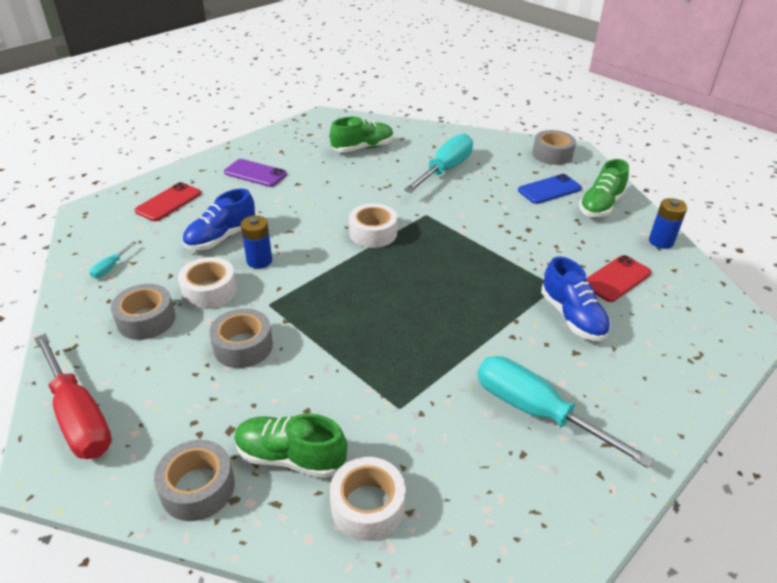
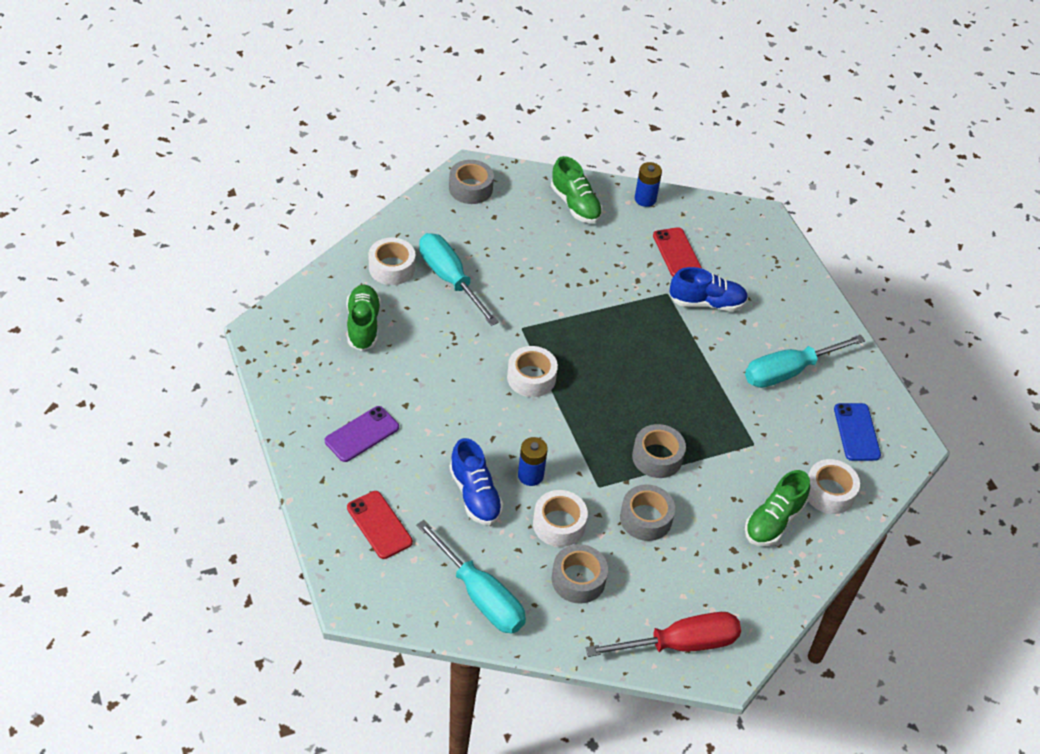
camera: 70 degrees left, 10 degrees up
(111, 267) = (480, 595): turquoise screwdriver -> turquoise screwdriver, size x2.39
(198, 488) = (779, 580): grey tape -> grey tape (657, 457)
(431, 144) = (391, 268): none -> white tape
(549, 189) = (530, 223): blue phone -> blue phone (856, 432)

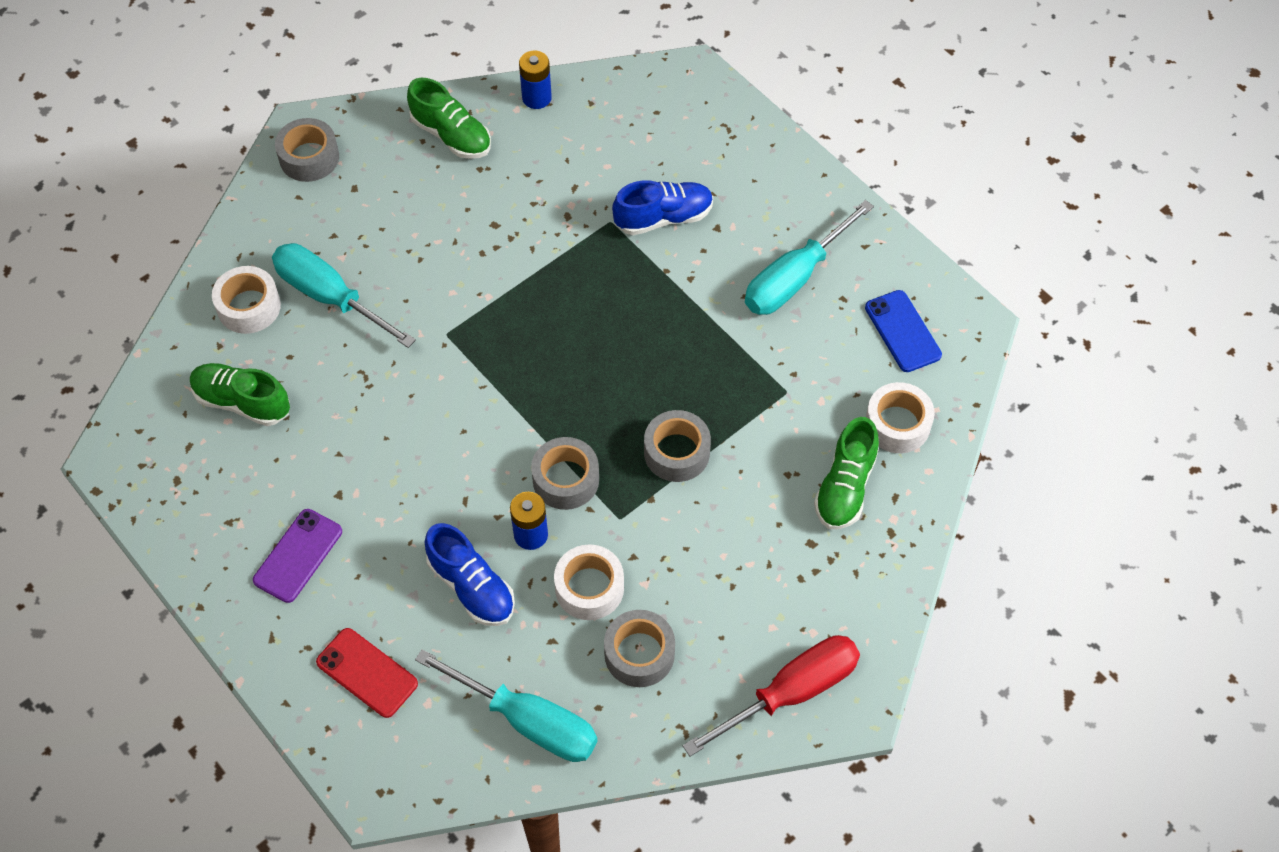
camera: 15 degrees left, 10 degrees up
(363, 325) = (242, 402): green shoe -> green shoe turned 45 degrees counterclockwise
(531, 378) = (483, 399): white tape -> none
(645, 518) = (692, 541): grey tape -> grey tape (566, 479)
(676, 253) = (602, 160): red phone -> none

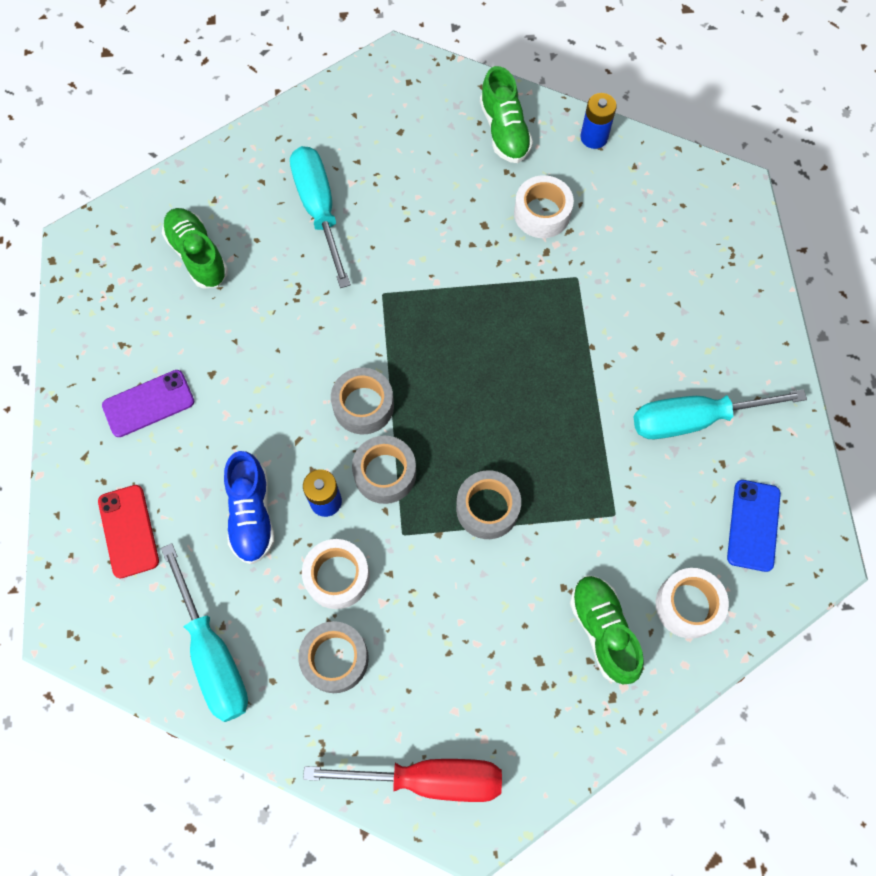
camera: 35 degrees right, 10 degrees up
(249, 307) = (256, 182): white tape -> white tape (542, 213)
(309, 157) = (385, 87): grey tape -> grey tape (363, 405)
(663, 218) = (622, 300): blue shoe -> none
(845, 487) = (603, 631): green shoe -> green shoe turned 105 degrees clockwise

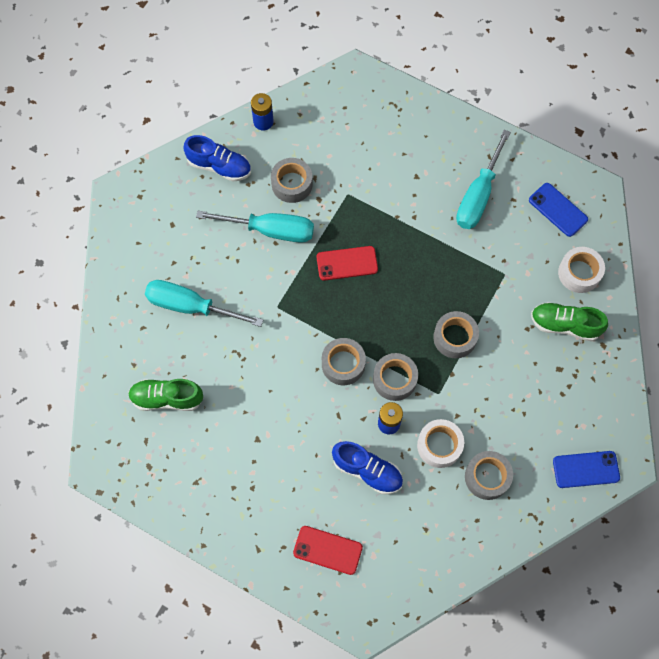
camera: 55 degrees left, 0 degrees up
(148, 403) = (250, 489): purple phone -> none
(212, 653) = (438, 544): turquoise screwdriver -> turquoise screwdriver (270, 230)
(427, 778) = (586, 469): red screwdriver -> blue phone
(490, 331) = (347, 263): none -> red phone
(504, 131) = (219, 166): green shoe -> blue shoe
(542, 213) = (292, 184): white tape -> grey tape

